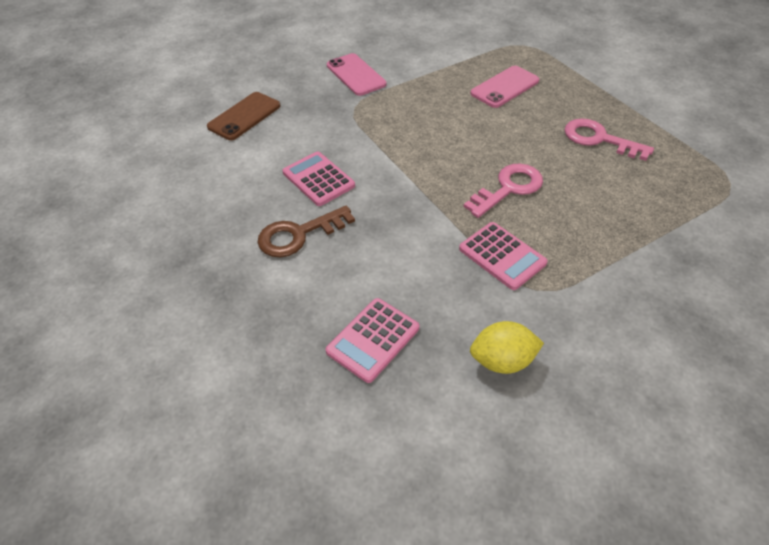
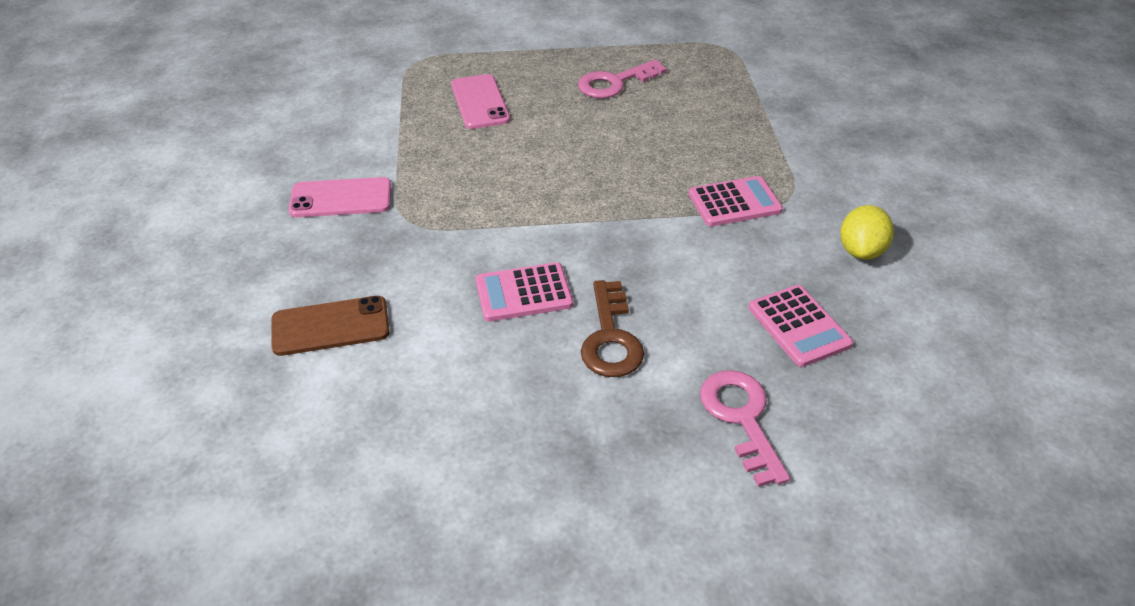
camera: 65 degrees left, 5 degrees down
(244, 116) = (330, 326): brown phone -> brown phone turned 75 degrees counterclockwise
(508, 188) = (644, 163): pink key -> pink key (741, 418)

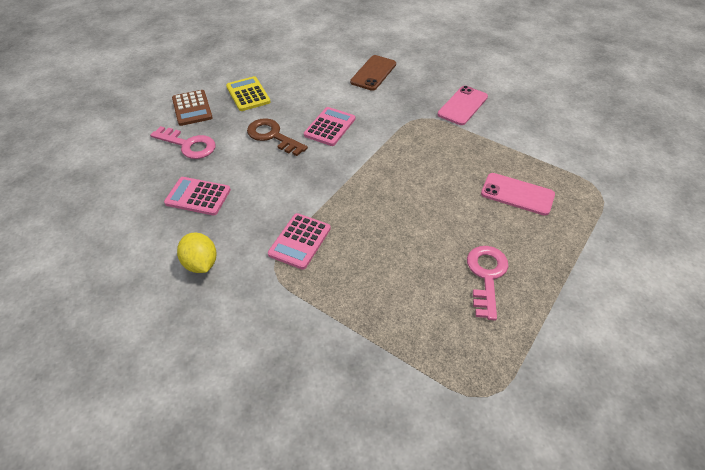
camera: 130 degrees right, 5 degrees up
(548, 446) = (248, 94): none -> yellow calculator
(667, 494) = (192, 108): none -> brown calculator

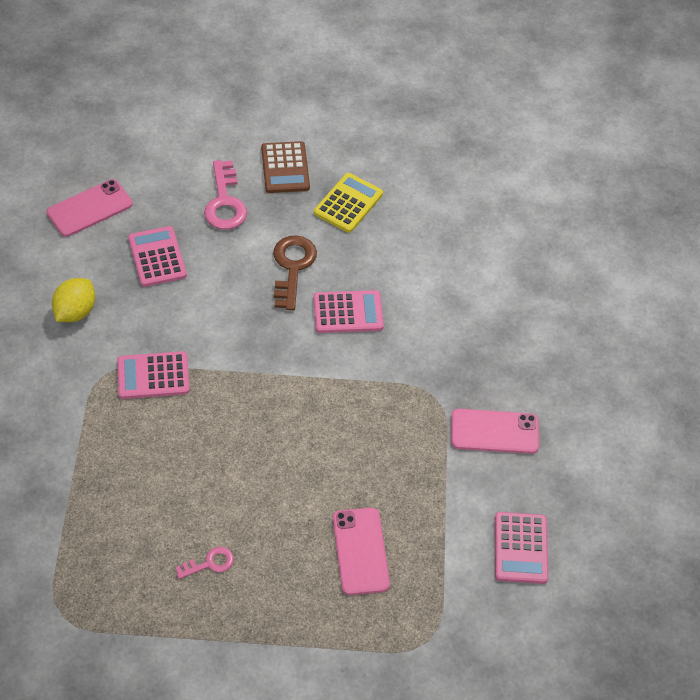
camera: 55 degrees right, 5 degrees up
(115, 216) = (89, 208): none -> pink phone
(192, 108) = (285, 168): brown calculator -> brown calculator turned 45 degrees counterclockwise
(373, 73) = (490, 305): brown phone -> none
(486, 276) = (209, 563): pink key -> pink key, size x0.56
(550, 128) = (520, 548): none -> pink calculator

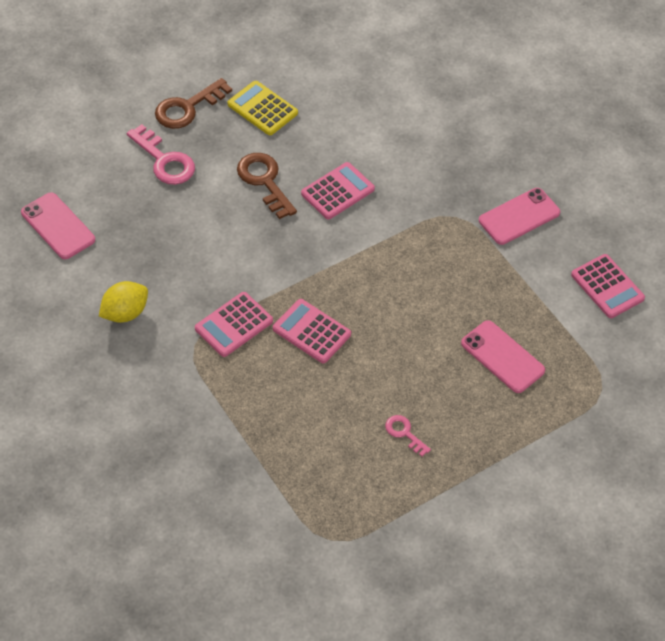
camera: 35 degrees left, 0 degrees up
(75, 312) = (125, 313): yellow lemon -> yellow lemon turned 60 degrees clockwise
(89, 208) = (58, 226): pink phone -> pink phone turned 60 degrees counterclockwise
(157, 257) = (150, 233): pink calculator -> pink calculator (311, 331)
(209, 563) = (404, 433): pink key -> pink key turned 75 degrees counterclockwise
(285, 168) = (187, 108): brown calculator -> brown key
(348, 203) = (262, 109): yellow calculator -> yellow calculator turned 45 degrees counterclockwise

